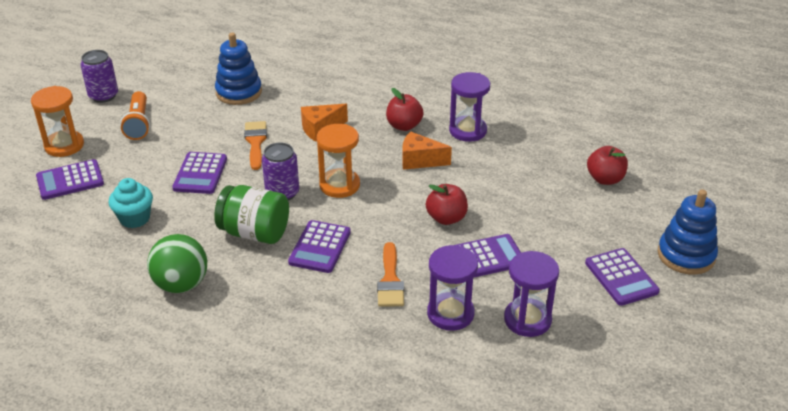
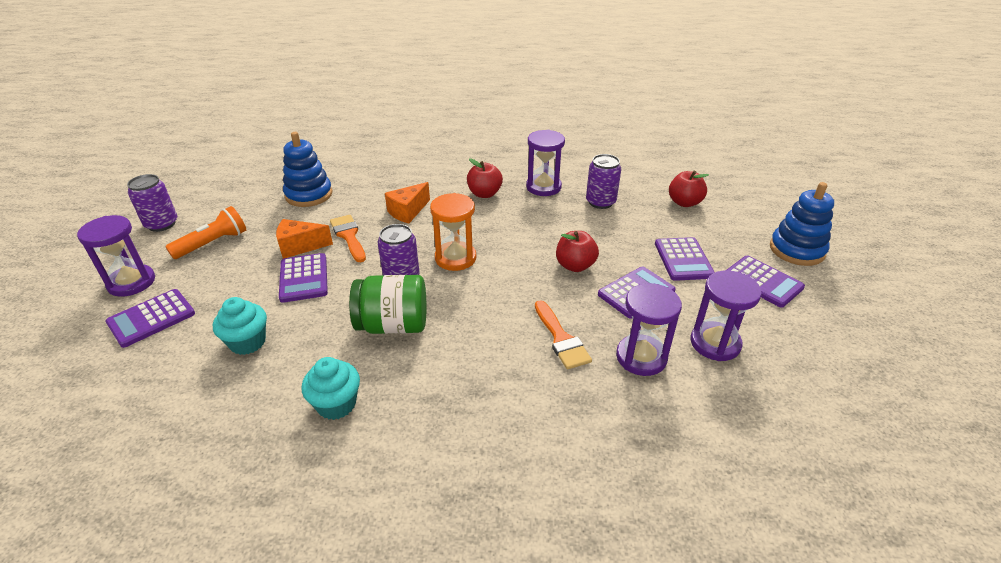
camera: 20 degrees left, 0 degrees up
(64, 145) = (131, 282): orange hourglass -> purple hourglass
(139, 124) = (213, 243): orange flashlight -> orange flashlight turned 105 degrees counterclockwise
(181, 284) = (336, 404): green ball -> turquoise cupcake
(320, 247) = (470, 323): purple calculator -> purple calculator (683, 259)
(420, 160) = (517, 220): orange cheese -> orange cheese (300, 246)
(516, 159) = (600, 202): none -> purple can

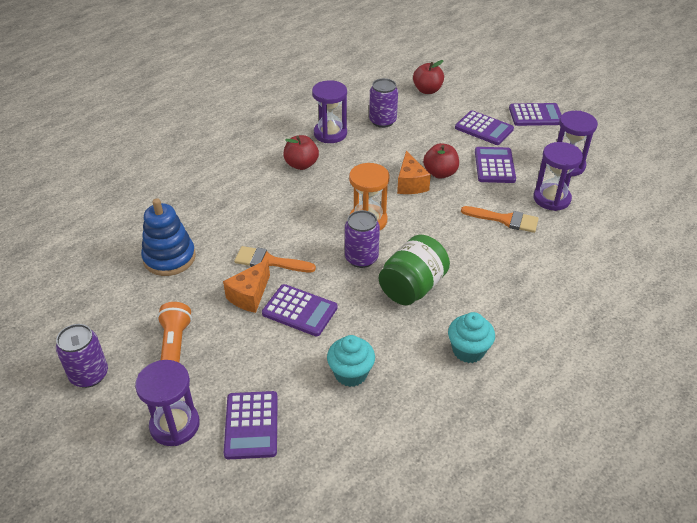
camera: 50 degrees left, 5 degrees up
(408, 211) = (274, 214): orange cheese -> orange cheese (410, 184)
(796, 250) = (522, 85): blue stacking toy -> none

